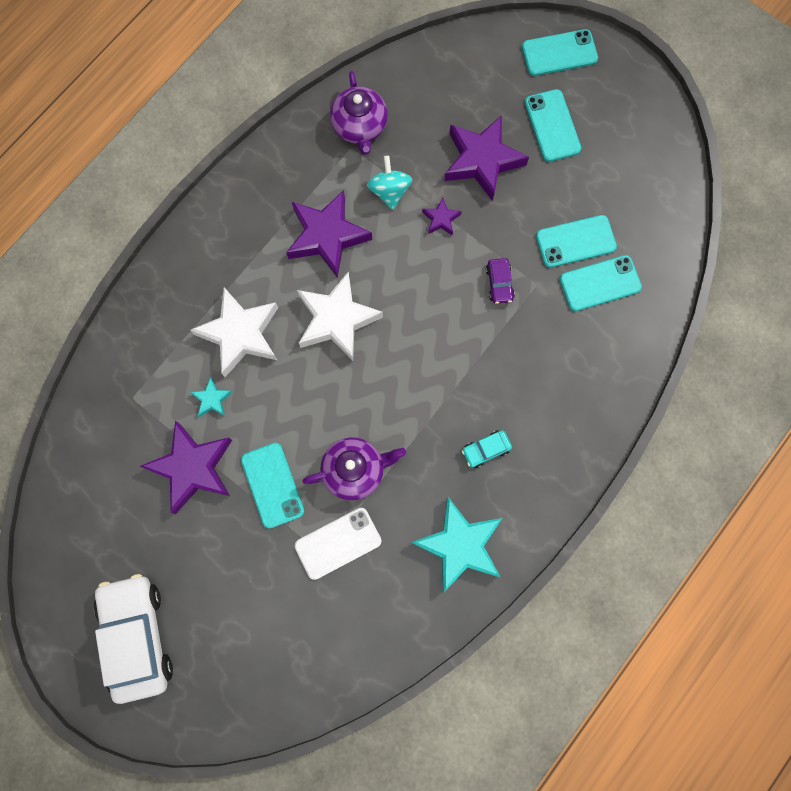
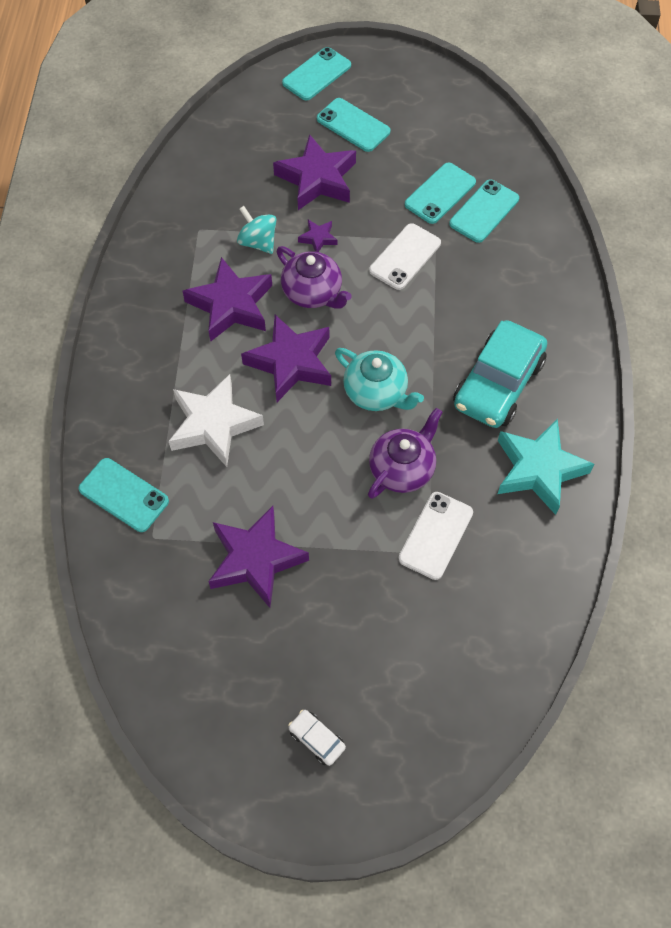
camera: 35 degrees left, 15 degrees down
(137, 636) = (316, 739): white car -> white car, size x0.43
(212, 399) = (229, 492): turquoise star -> none
(272, 485) = (340, 526): turquoise phone -> turquoise phone (124, 495)
(337, 319) = (291, 362): white star -> purple star
(360, 126) = (194, 210): purple teapot -> purple teapot (313, 293)
(384, 391) = (376, 392): none -> turquoise teapot
(486, 450) = (498, 384): turquoise car -> turquoise car, size x2.33
(499, 283) = (405, 257): purple car -> white phone

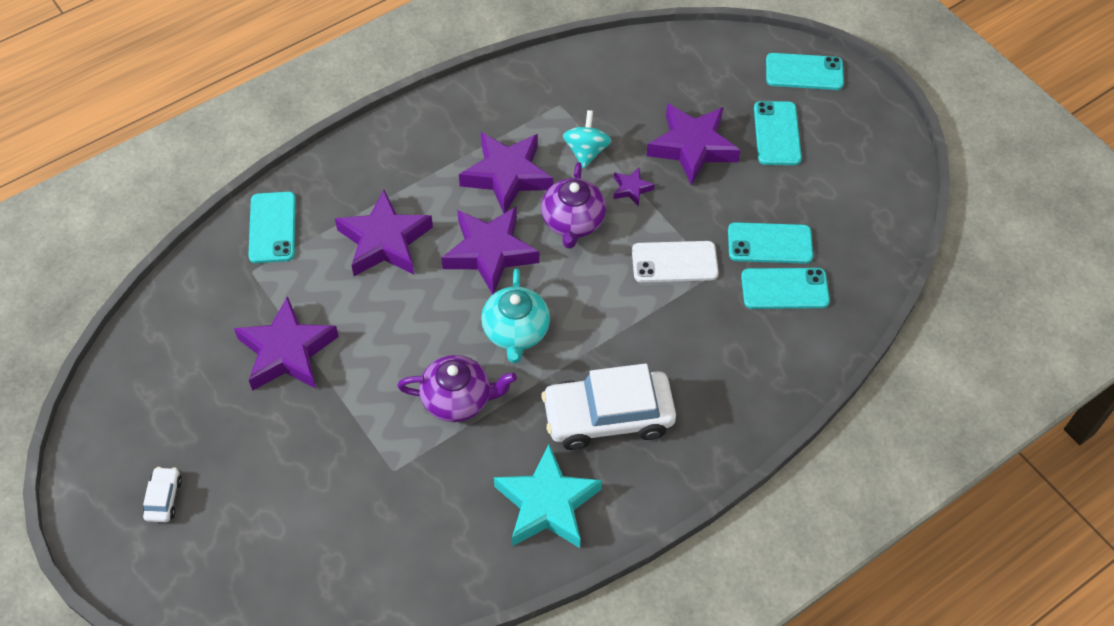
camera: 50 degrees right, 5 degrees down
(213, 424) = (384, 241): white star -> purple star
(436, 535) = (414, 465): white phone -> none
(498, 384) = (608, 417): turquoise car -> white car

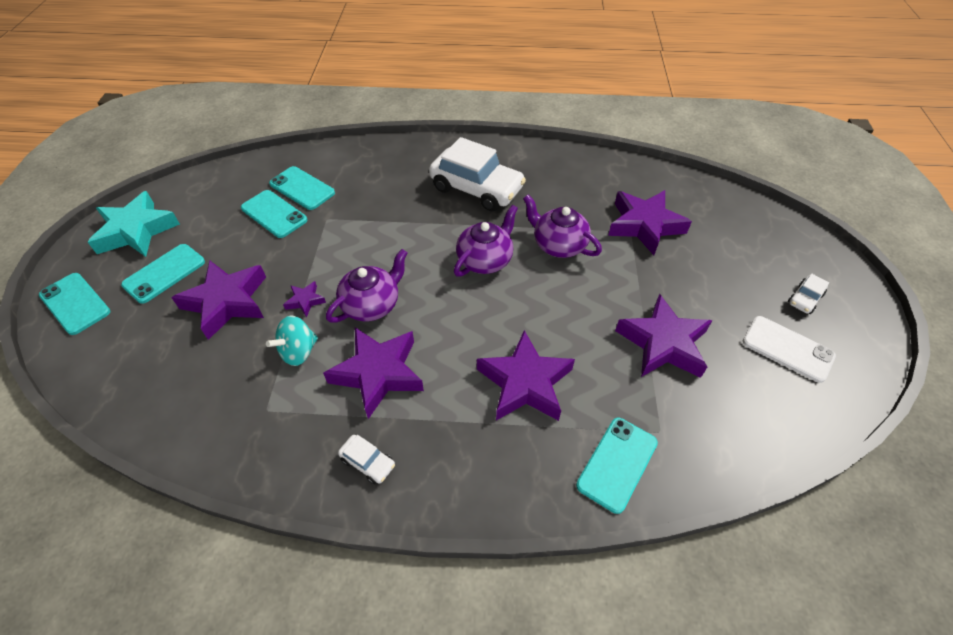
camera: 140 degrees left, 5 degrees down
(453, 121) = (368, 462): none -> white car
(490, 253) = (452, 320): purple star -> purple star (644, 225)
(516, 332) = (485, 260): turquoise teapot -> purple teapot
(547, 504) = (550, 172): turquoise star -> turquoise star (136, 231)
(674, 262) = (341, 238): white phone -> white phone (787, 349)

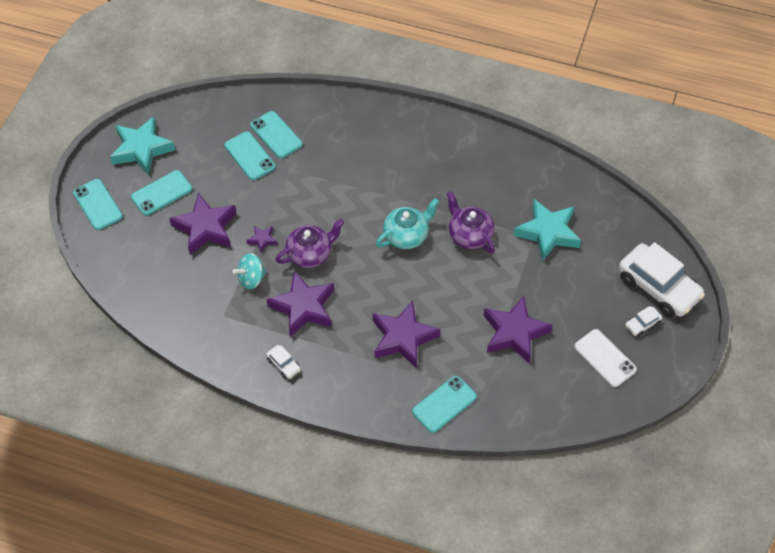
camera: 15 degrees right, 5 degrees up
(476, 188) = (421, 166): white car -> white car (658, 287)
(485, 260) = (407, 235): purple teapot -> turquoise teapot
(644, 225) = (548, 233): purple star -> turquoise star

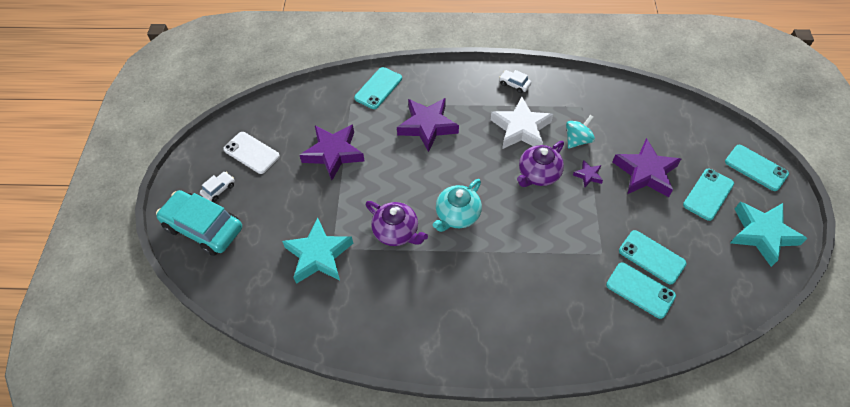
camera: 165 degrees right, 0 degrees up
(303, 307) = (521, 129): purple star -> white star
(658, 287) = (203, 228): white car -> turquoise car

